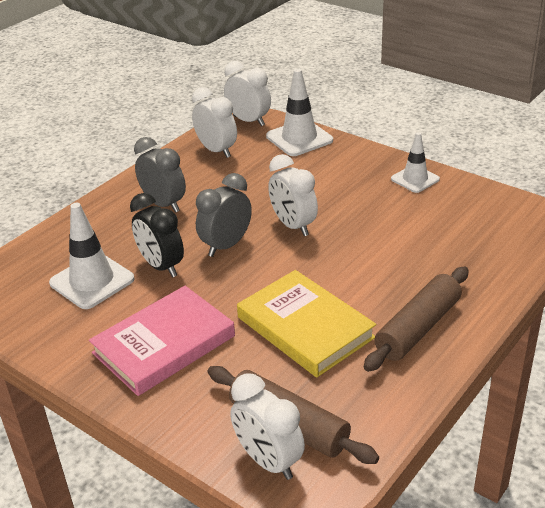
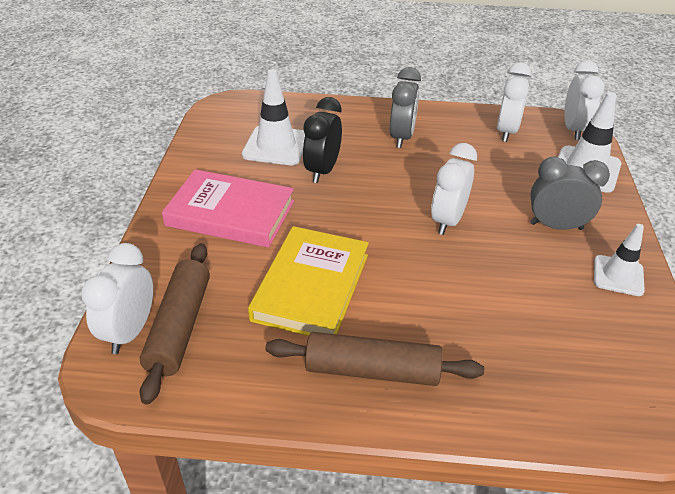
camera: 55 degrees right, 5 degrees up
(226, 245) = (381, 193): grey clock -> grey clock (556, 226)

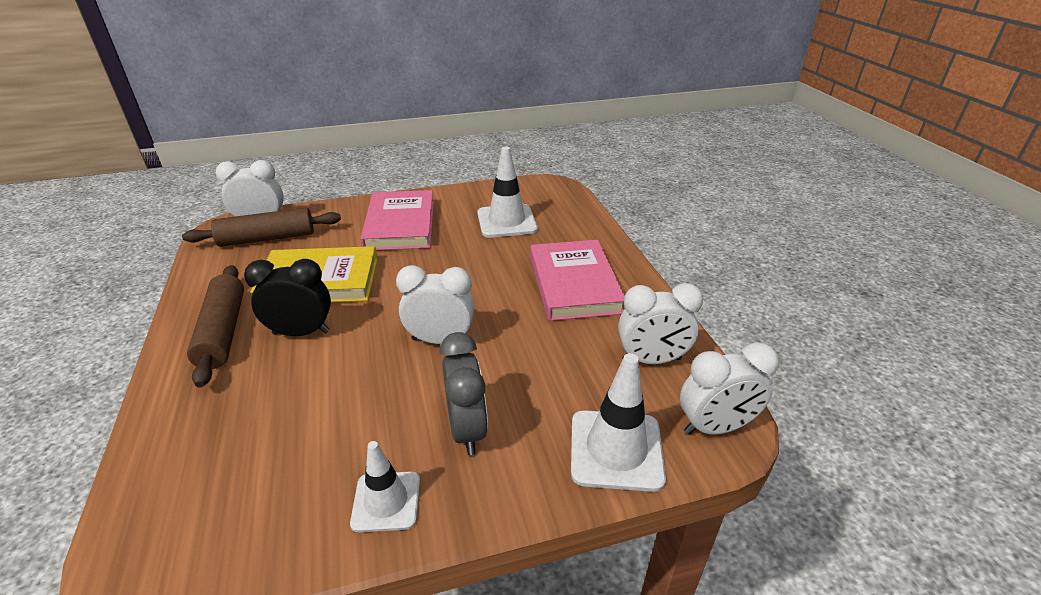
camera: 70 degrees right, 5 degrees down
(322, 171) = (483, 251): black clock -> black clock (301, 332)
(402, 137) = (574, 284): grey clock -> pink book

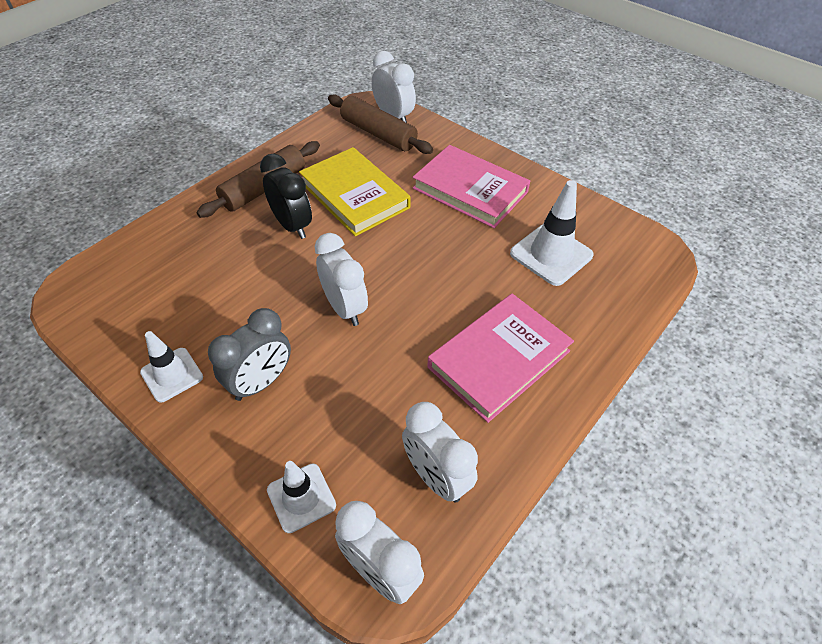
camera: 55 degrees right, 15 degrees up
(400, 225) = (470, 190): pink book -> pink book turned 75 degrees clockwise
(616, 450) = (301, 497): white traffic cone -> white traffic cone, size x0.65

